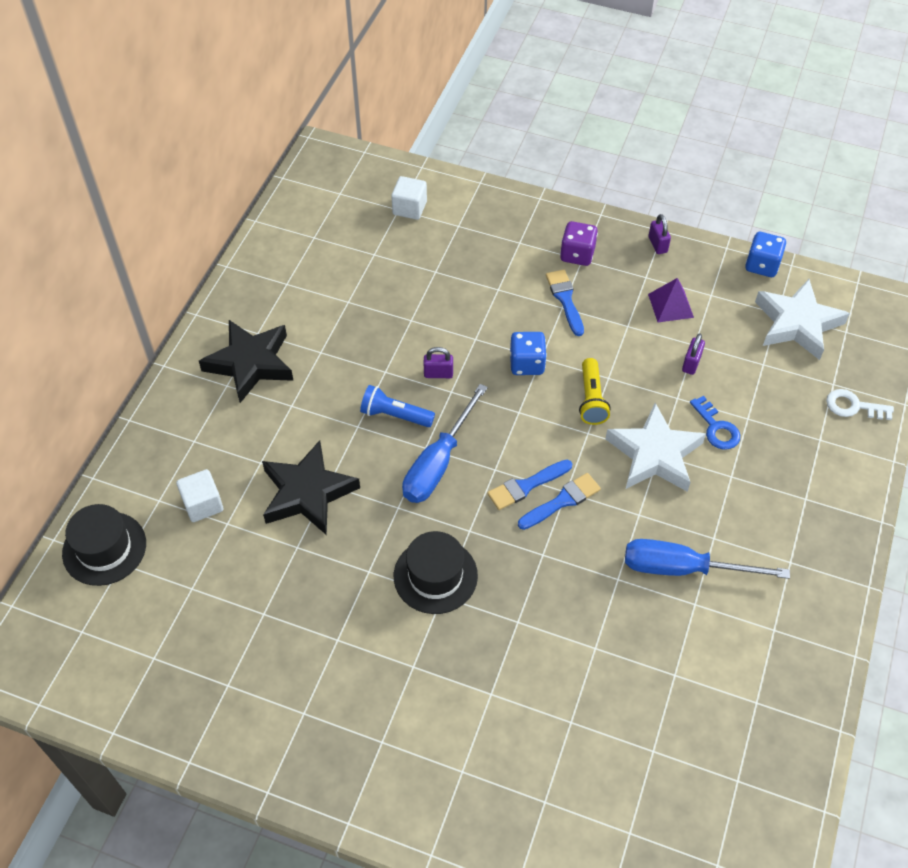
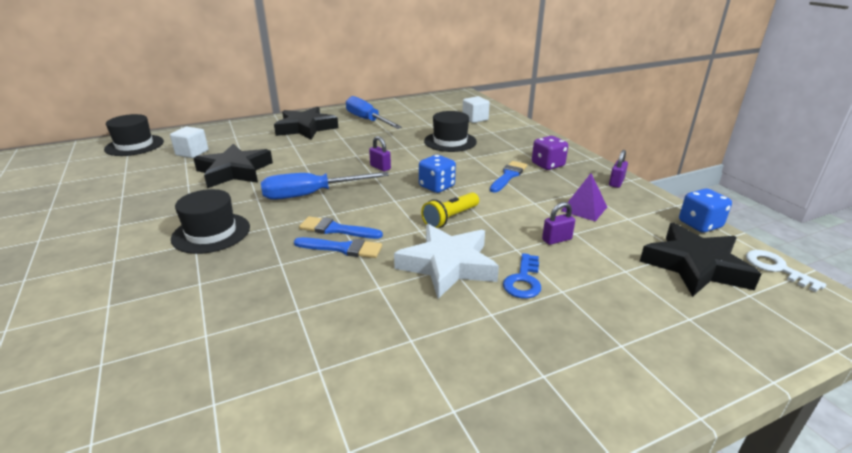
camera: 45 degrees right, 25 degrees down
(395, 415) = (328, 169): blue flashlight -> none
(442, 276) = (450, 141): none -> black hat
(683, 568) = (352, 339): blue screwdriver -> blue screwdriver (367, 120)
(797, 324) = (695, 266): white star -> black star
(853, 406) = (695, 345): white key -> white key (776, 268)

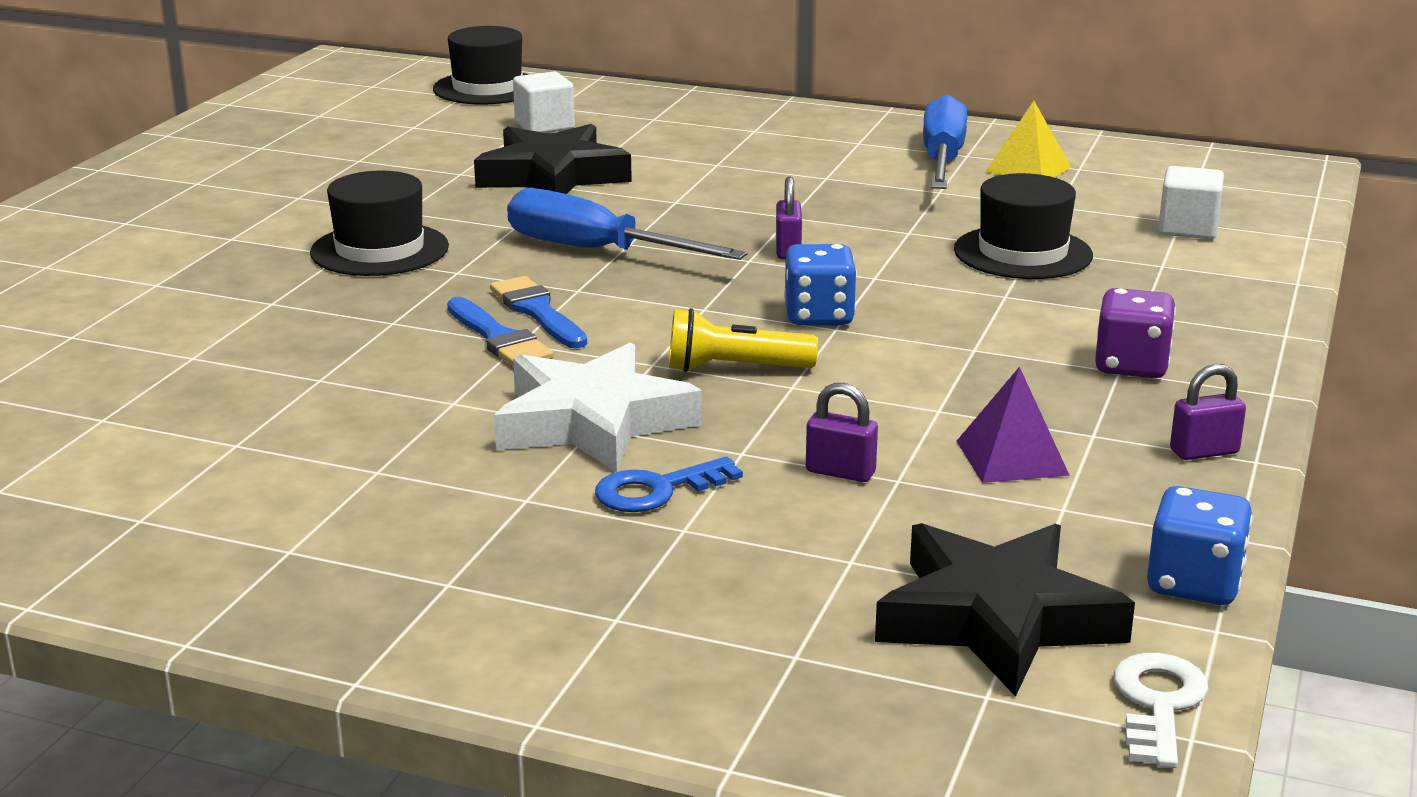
camera: 45 degrees right, 5 degrees down
(306, 128) = (796, 140): black star -> none
(398, 115) = (1028, 169): none -> yellow pyramid
(508, 176) = (996, 351): blue brush -> none

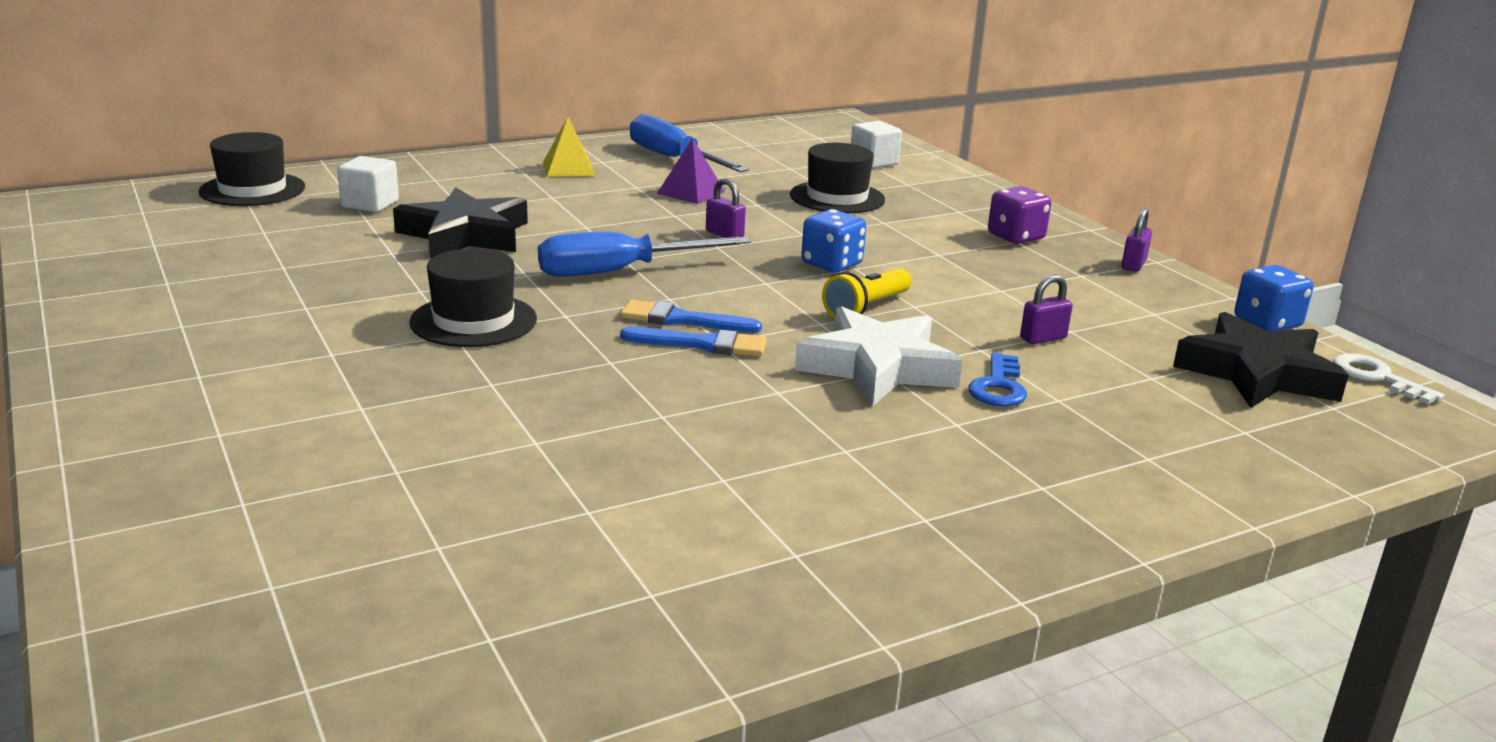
camera: 50 degrees left, 0 degrees up
(1011, 457) = (1082, 299): purple pyramid -> purple pyramid (690, 192)
(1028, 169) = (728, 152): yellow pyramid -> yellow pyramid (568, 169)

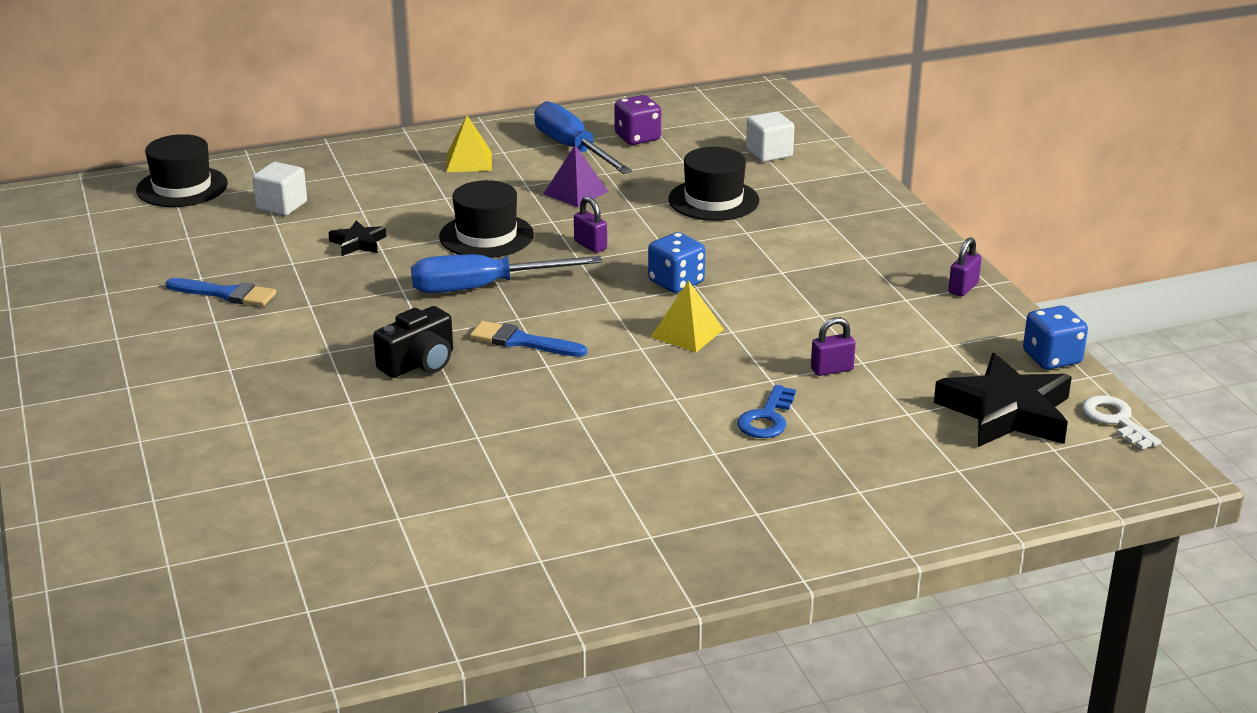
camera: 10 degrees right, 5 degrees up
(465, 235) = (358, 243): black star -> black star, size x0.48
(473, 321) = (348, 338): black hat -> black hat (486, 236)
(567, 343) = (419, 363): none -> black camera
(702, 344) = (531, 367): blue brush -> blue brush (226, 294)
(866, 308) = (687, 333): yellow flashlight -> yellow pyramid
(877, 367) = (671, 395): white star -> none
(1016, 237) = (866, 252): purple dice -> purple dice (637, 138)

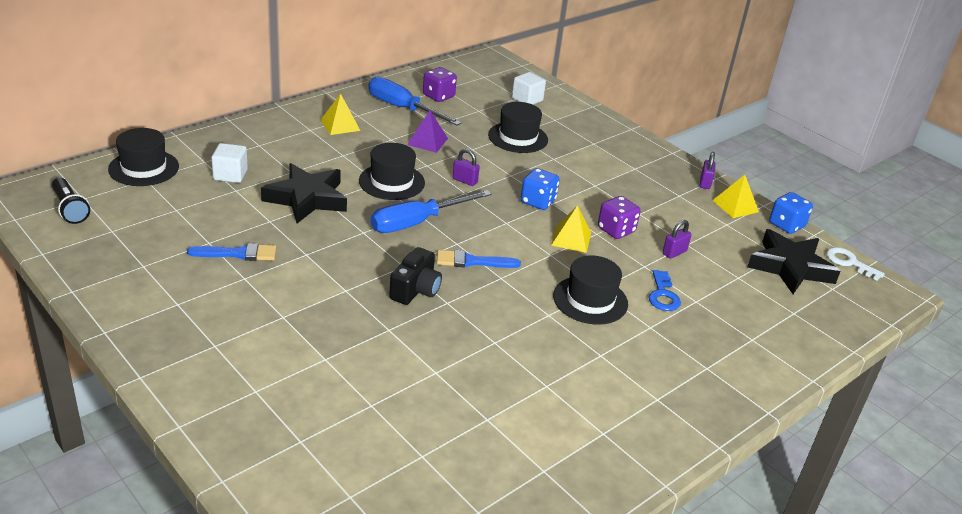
camera: 25 degrees left, 5 degrees up
(66, 222) = (70, 209): none -> black flashlight
(358, 243) = (307, 198): black star -> black star, size x2.07
(652, 409) = (590, 300): none -> black hat
(765, 331) = (616, 230): none -> purple dice
(987, 323) = (735, 206): none -> yellow pyramid

